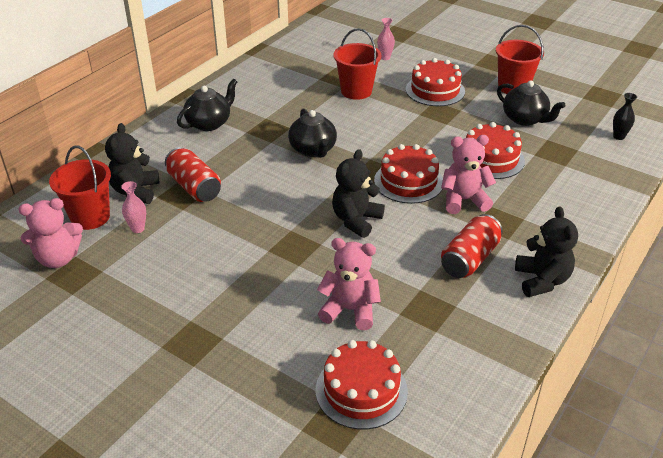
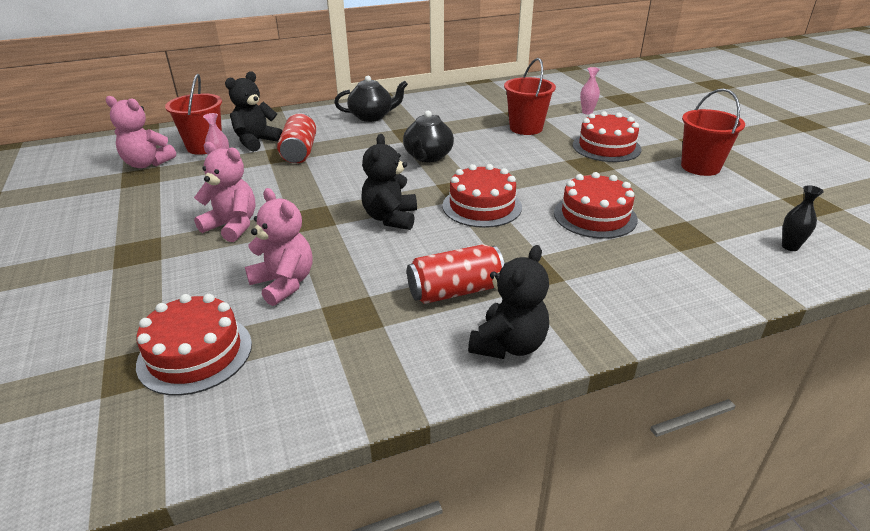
camera: 35 degrees right, 5 degrees down
(356, 220) = (391, 218): black teddy bear -> black teddy bear turned 60 degrees counterclockwise
(464, 200) = (517, 240): pink teddy bear -> pink teddy bear (232, 226)
(525, 119) = (680, 196): black teapot -> none

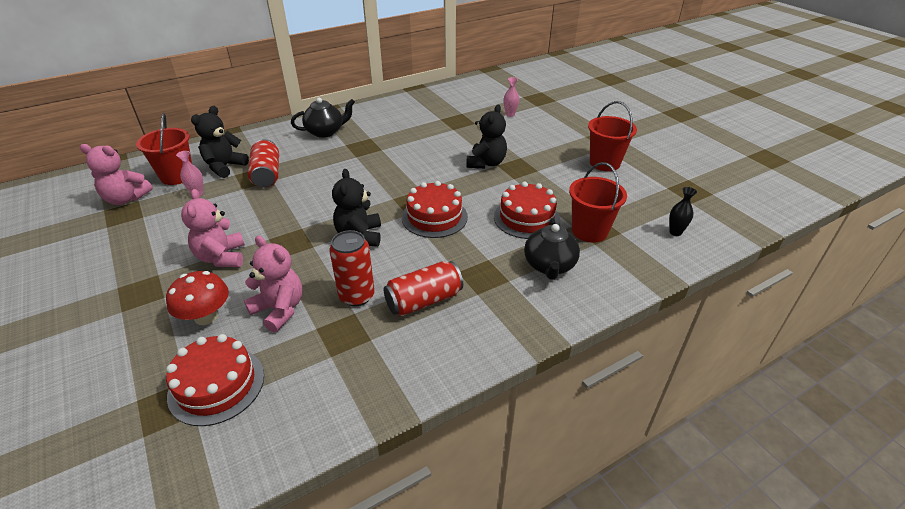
camera: 10 degrees left, 5 degrees up
(201, 282) = (206, 316): none -> red mushroom
(232, 226) = (222, 257): pink teddy bear -> pink teddy bear turned 120 degrees counterclockwise
(375, 278) = (357, 296): none -> red can
(428, 157) = (381, 171): black teapot -> black teapot (549, 266)
(509, 345) = (473, 344): black teddy bear -> black teddy bear (486, 163)
(526, 128) = (461, 134): red bucket -> red bucket (589, 231)
(606, 147) = (529, 149): red cake -> none

